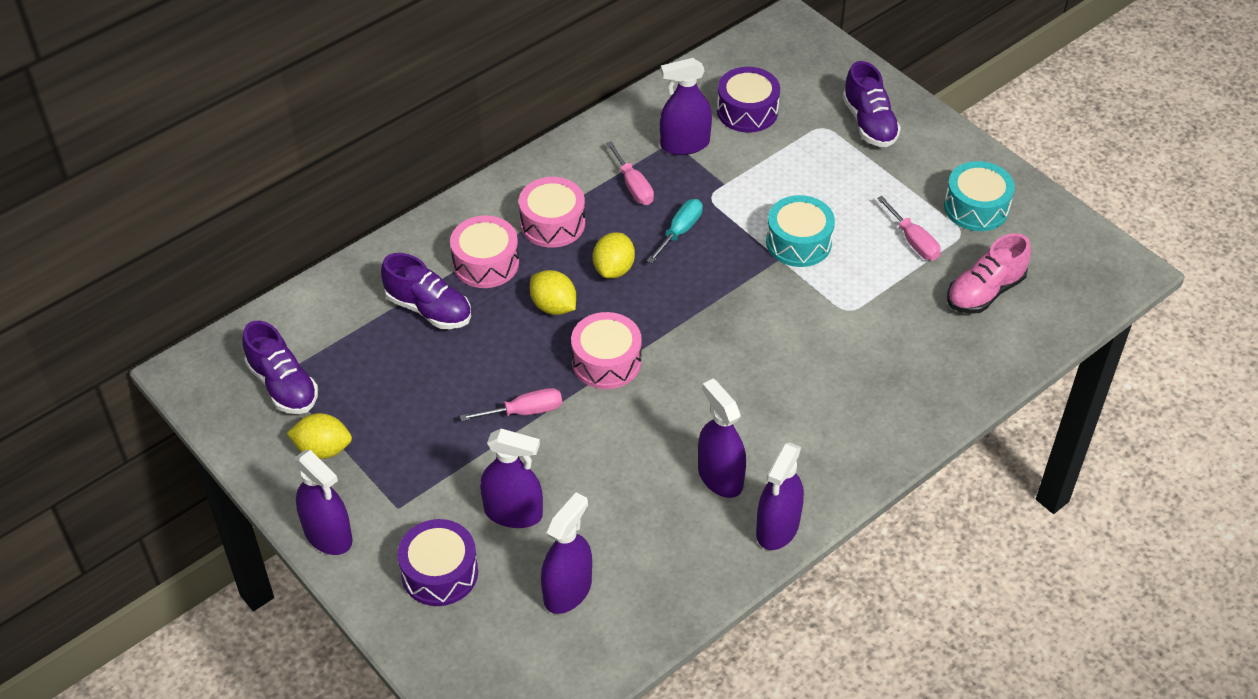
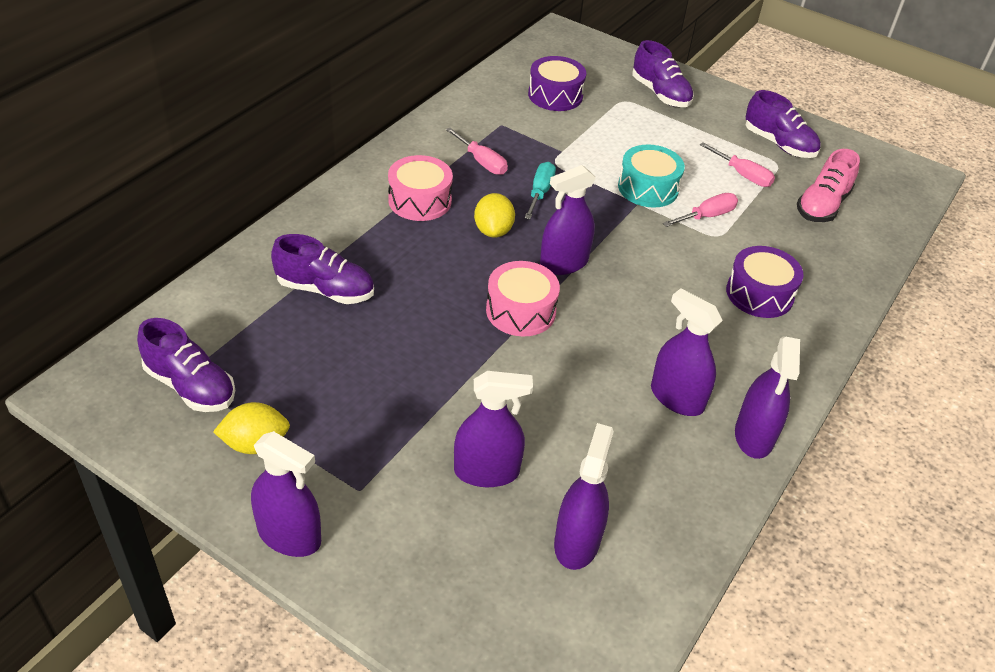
camera: 20 degrees left, 5 degrees down
(439, 573) = (431, 551): purple drum -> purple drum (759, 294)
(486, 263) = (368, 242): pink drum -> none
(525, 411) = (459, 369): pink screwdriver -> pink screwdriver (707, 216)
(553, 306) = (449, 270): yellow lemon -> none
(685, 144) = (513, 125): purple spray bottle -> purple spray bottle (564, 263)
(976, 207) = (779, 144): turquoise drum -> purple shoe

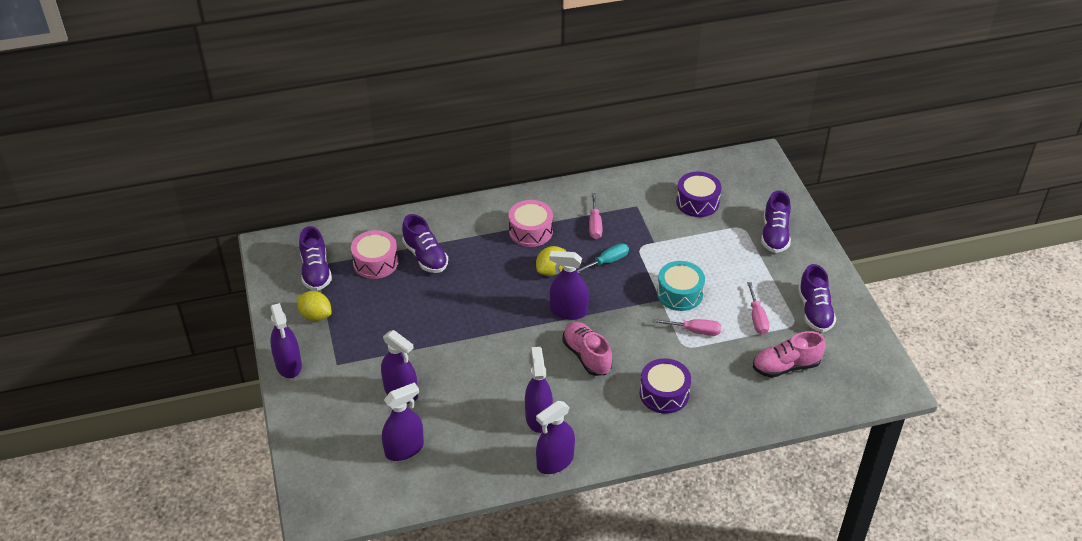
camera: 45 degrees right, 0 degrees up
(520, 311) = (512, 324): pink drum -> pink drum (375, 262)
(640, 300) = (586, 356): none -> pink shoe

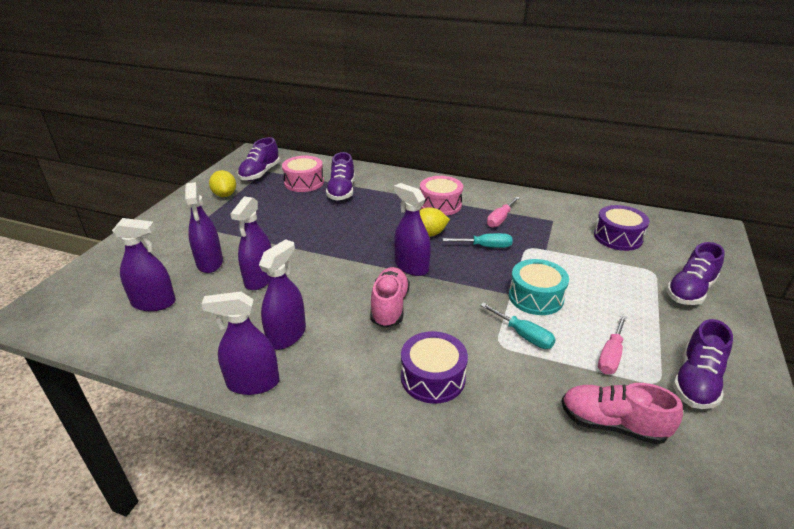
camera: 35 degrees right, 10 degrees down
(288, 365) = (167, 213): purple spray bottle -> purple spray bottle (260, 279)
(695, 331) = (523, 335): pink screwdriver -> turquoise screwdriver

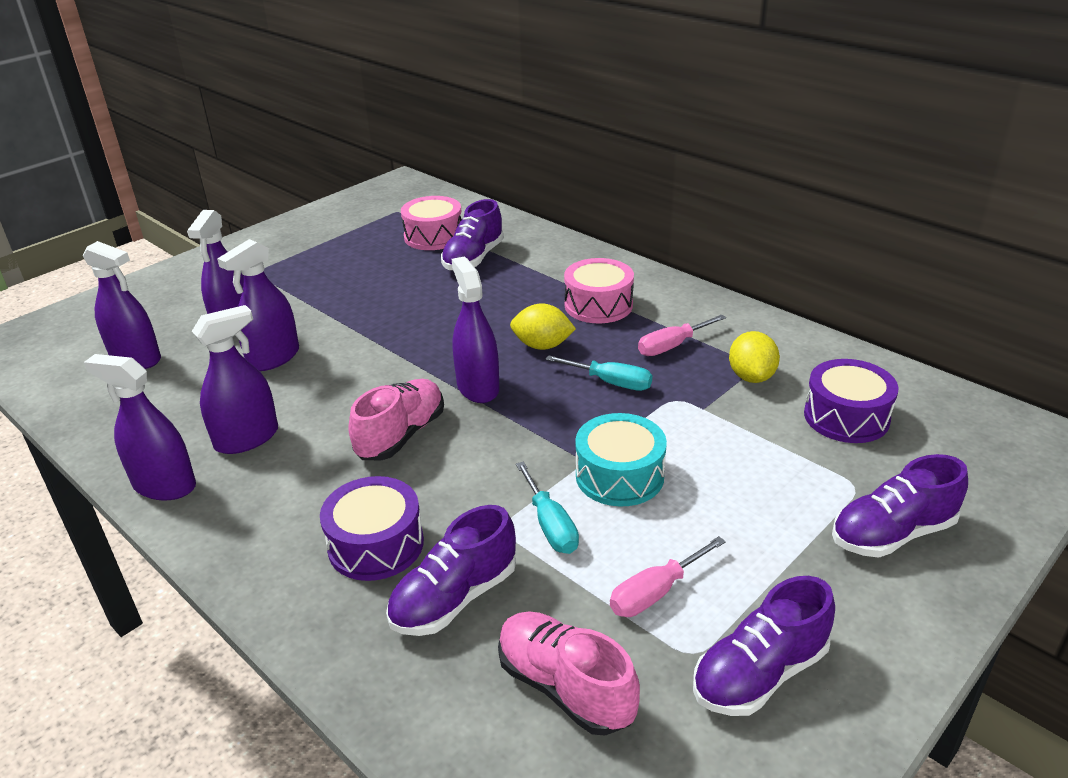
camera: 25 degrees right, 0 degrees up
(225, 195) = (320, 236): yellow lemon -> yellow lemon (751, 376)
(260, 173) = (387, 213): purple shoe -> purple shoe (454, 598)

